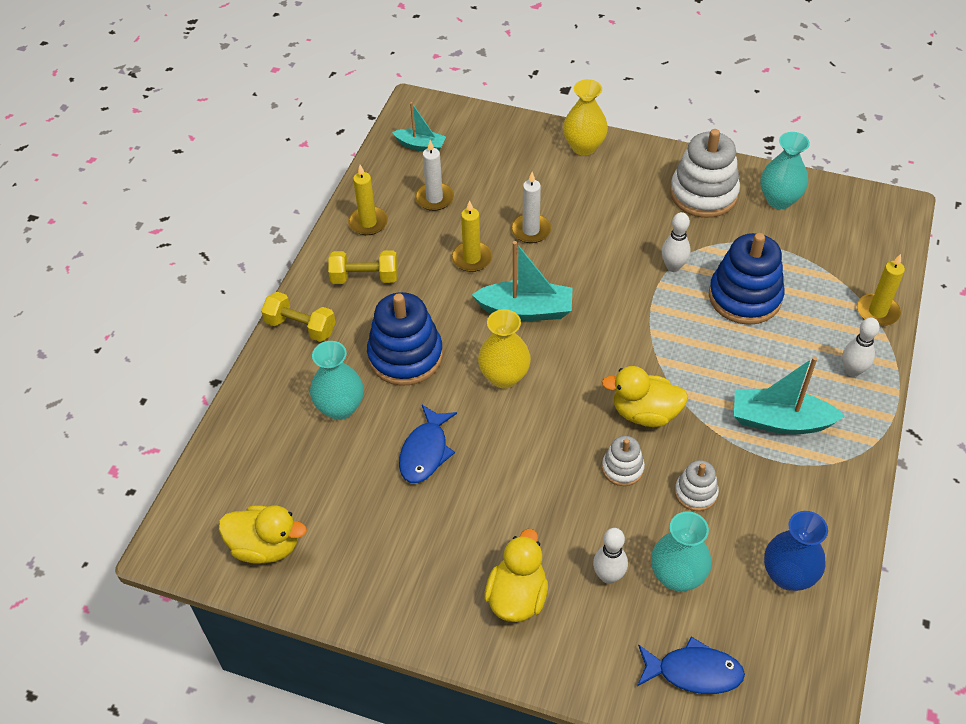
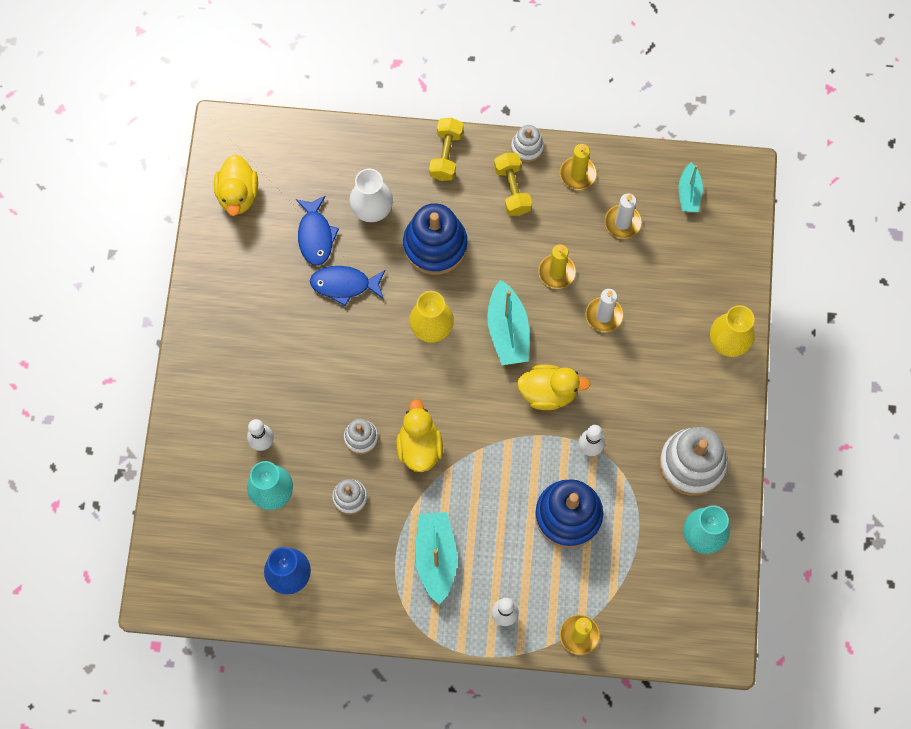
camera: 75 degrees right, 20 degrees up
(321, 257) = (527, 147): none -> white stacking toy
(340, 407) = (372, 210): turquoise vase -> white vase
(517, 596) = (232, 380): yellow duck -> yellow duck (548, 392)
(694, 672) = (197, 515): blue fish -> blue fish (315, 236)

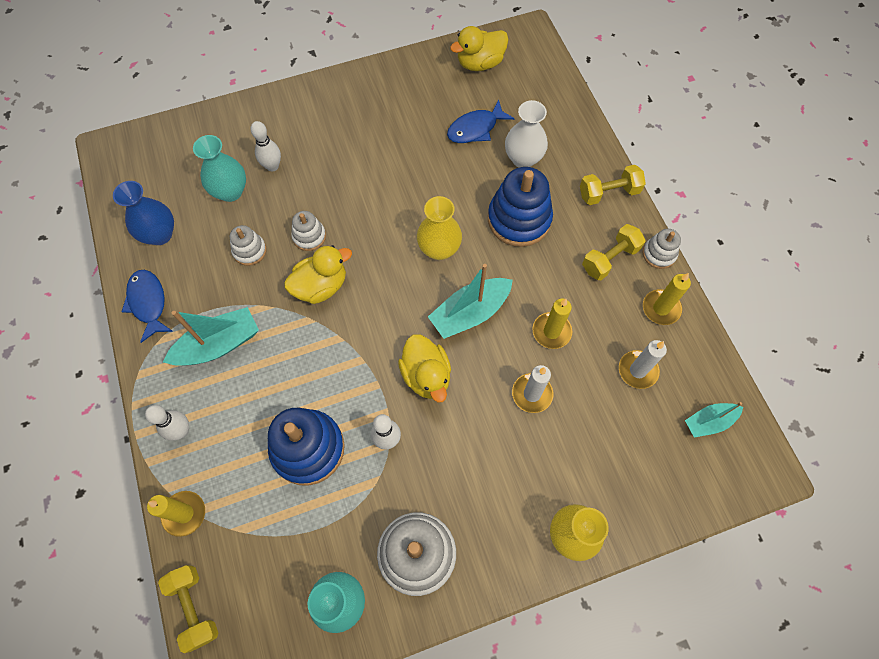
camera: 65 degrees right, 5 degrees down
(344, 285) = (443, 167): blue fish -> blue fish (148, 303)
(658, 650) = (194, 607): none -> yellow dumbbell

